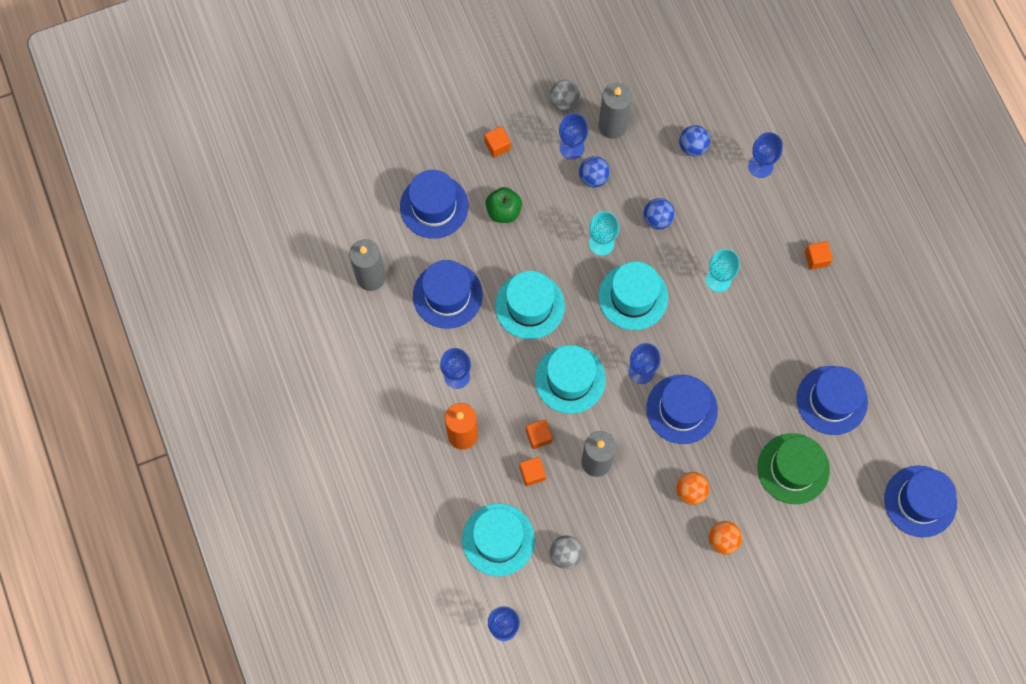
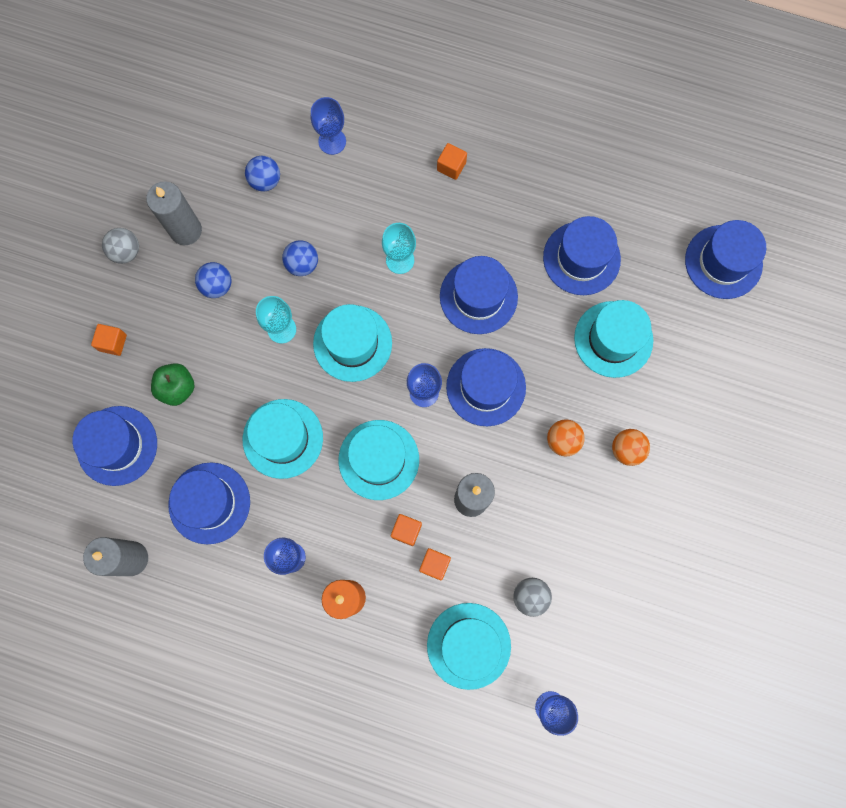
camera: 50 degrees left, 5 degrees up
(572, 147) = (173, 281): blue goblet -> none
(740, 352) = (478, 296): none -> blue hat
(793, 468) = (613, 339): green hat -> turquoise hat

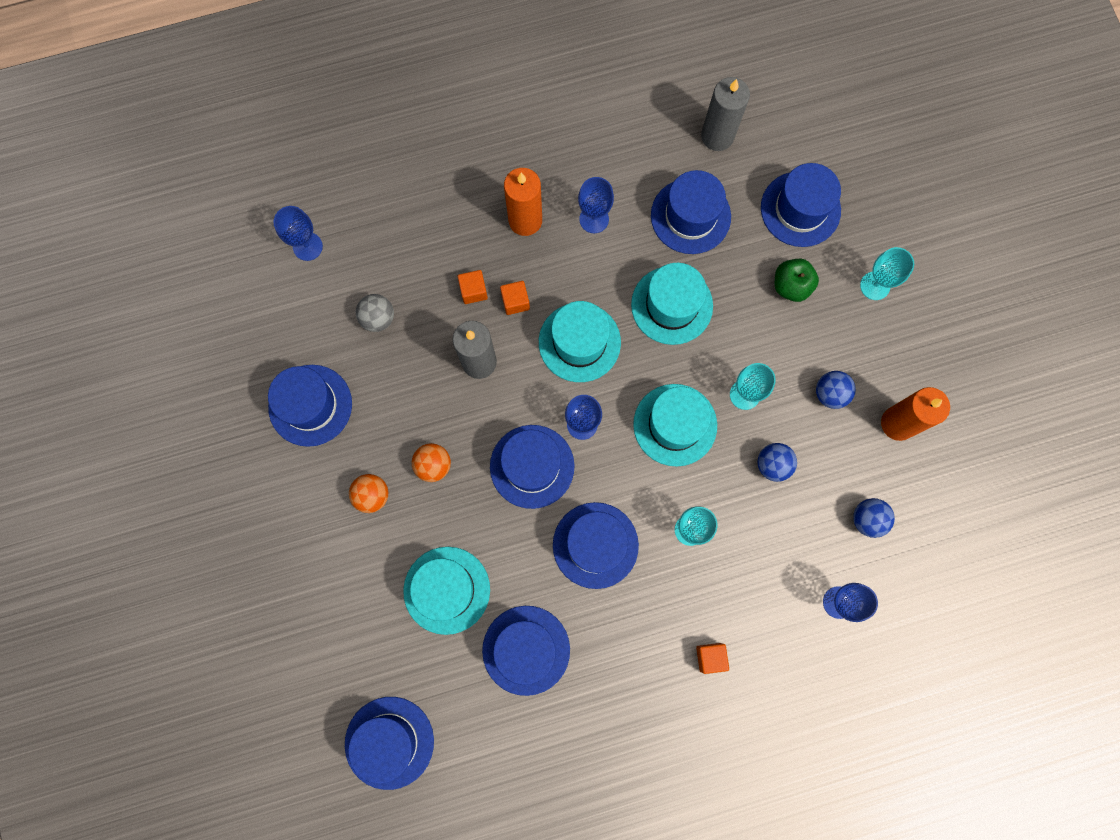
camera: 145 degrees right, 0 degrees up
(113, 342) = (875, 285): orange cube -> turquoise goblet
(126, 252) = (932, 368): grey ball -> none
(186, 230) = (898, 423): grey candle -> orange candle
(468, 645) = (403, 248): turquoise hat -> none
(633, 559) = (310, 405): none -> blue hat

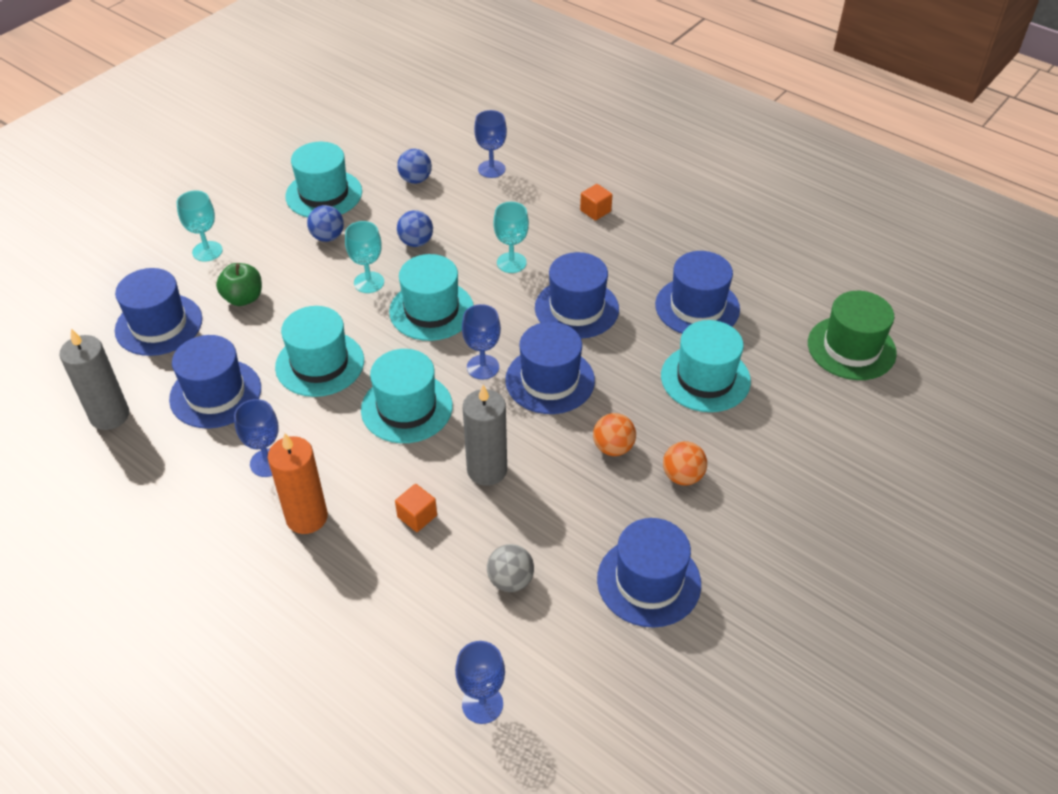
camera: 125 degrees left, 30 degrees down
(389, 742) = (851, 348): blue hat -> green hat
(515, 301) = (403, 476): orange cube -> none
(898, 423) = (324, 194): orange candle -> turquoise hat

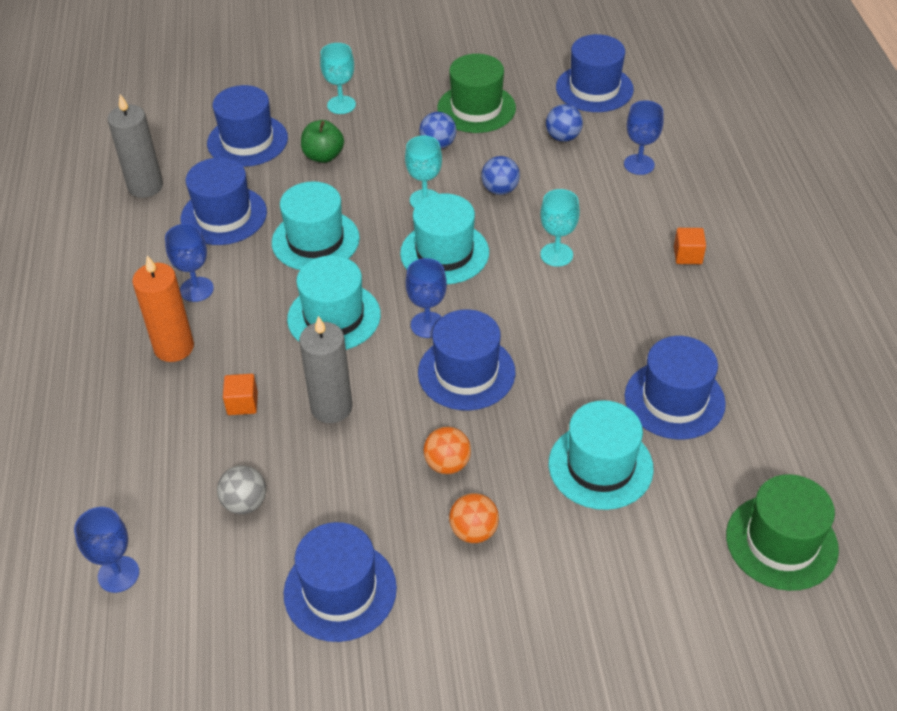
camera: 45 degrees right, 0 degrees up
(324, 194) = (476, 108): turquoise hat -> green hat
(576, 308) = (563, 329): blue hat -> blue hat (594, 88)

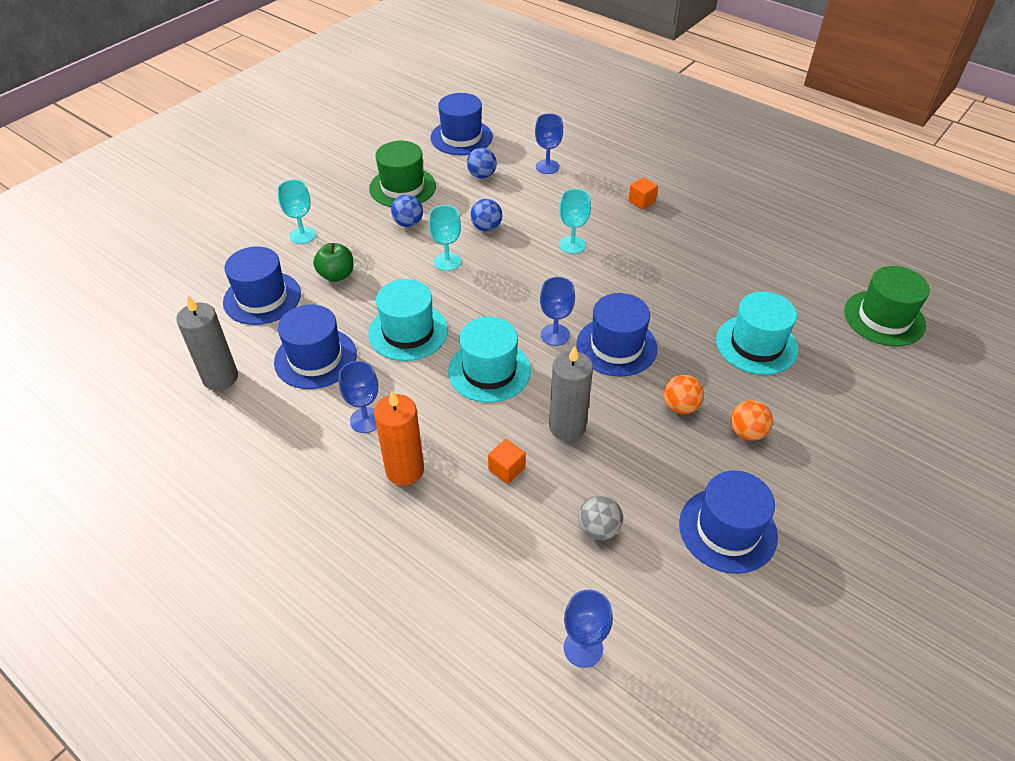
camera: 45 degrees left, 0 degrees up
(444, 253) = (505, 285): turquoise hat -> none
(674, 400) = (741, 282): blue hat -> none

